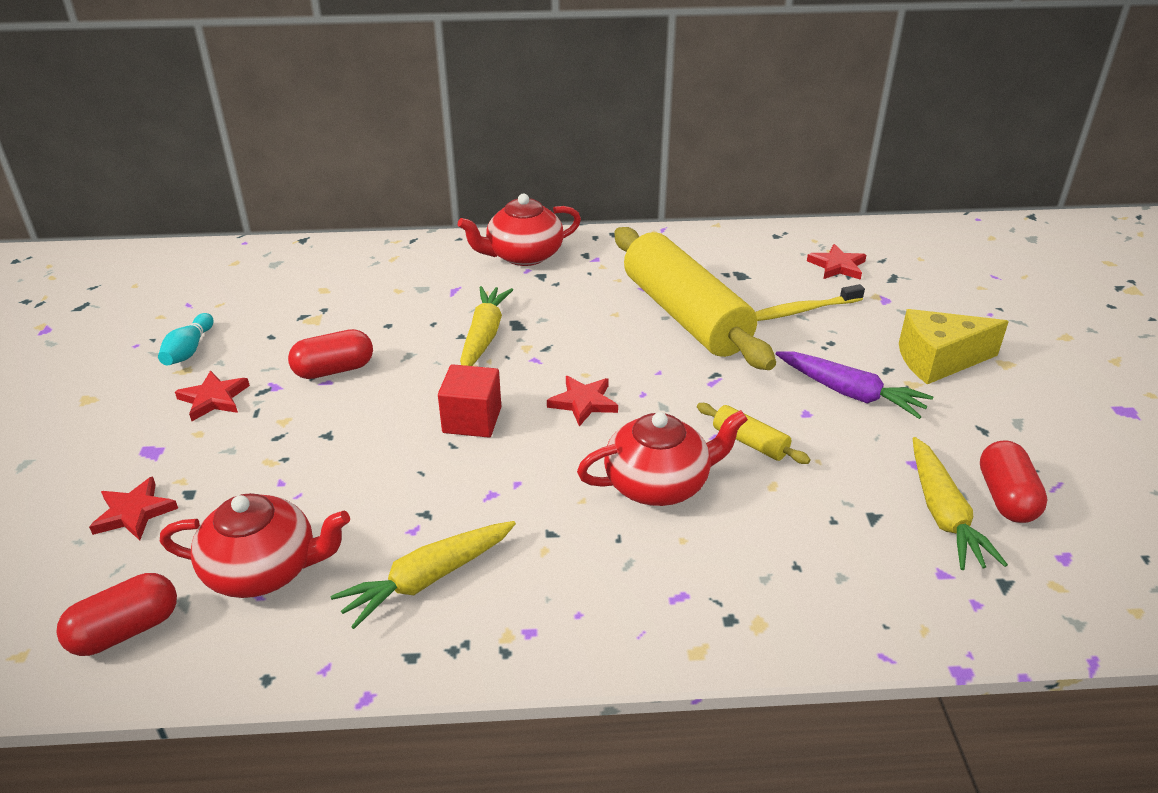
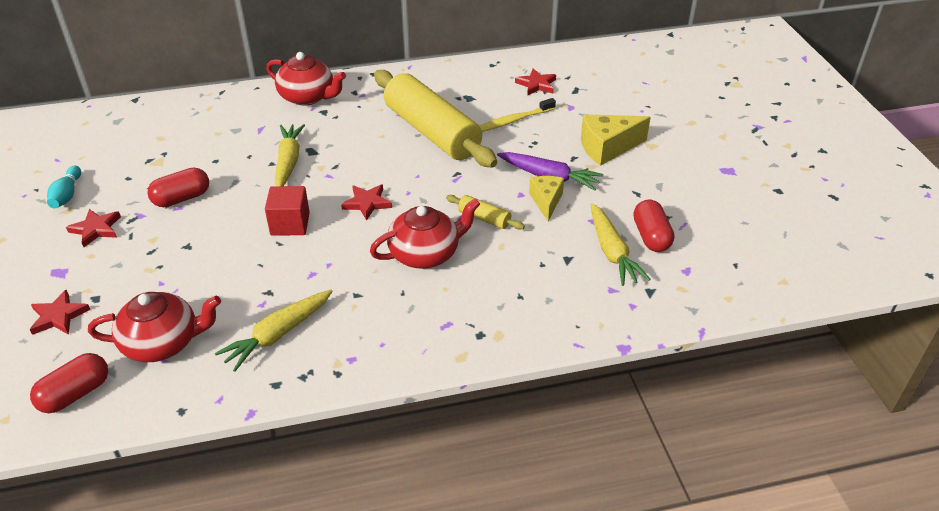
camera: 10 degrees left, 5 degrees up
(523, 255) = (308, 97): red teapot -> red teapot turned 120 degrees counterclockwise
(844, 427) = (546, 201): none -> yellow cheese

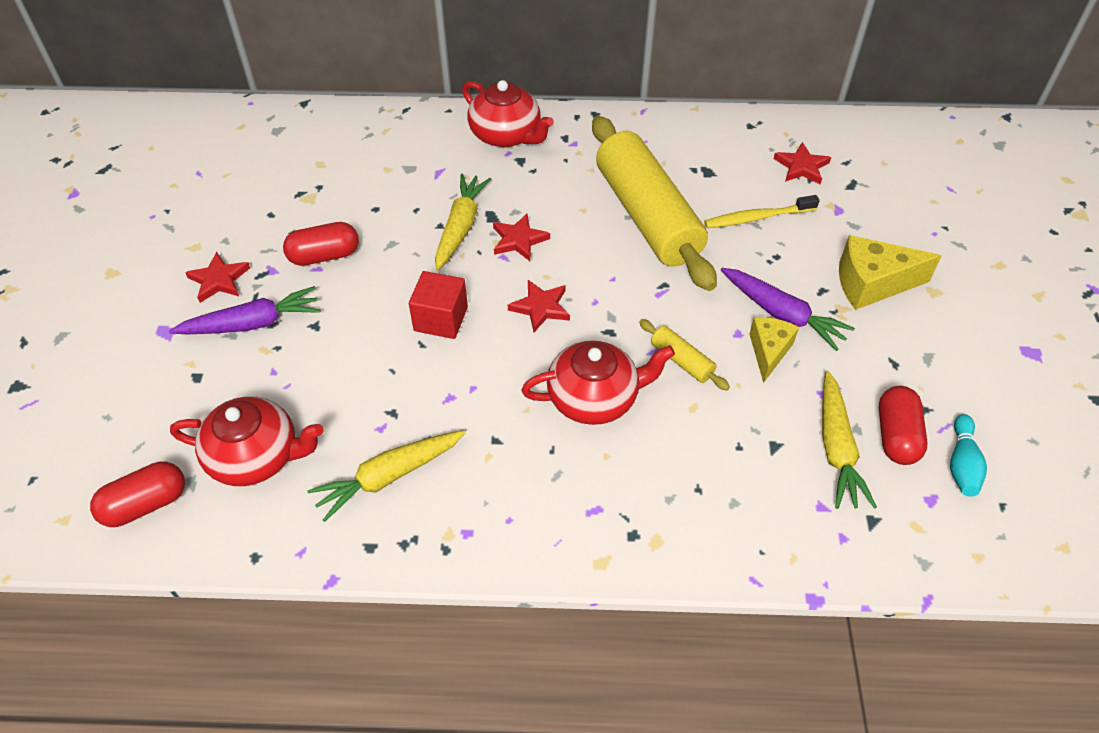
camera: 15 degrees right, 10 degrees up
(58, 316) = (151, 393): red star -> red star (519, 240)
(67, 195) = (198, 225): turquoise bowling pin -> turquoise bowling pin (962, 464)
(133, 254) = (252, 323): none -> purple carrot

